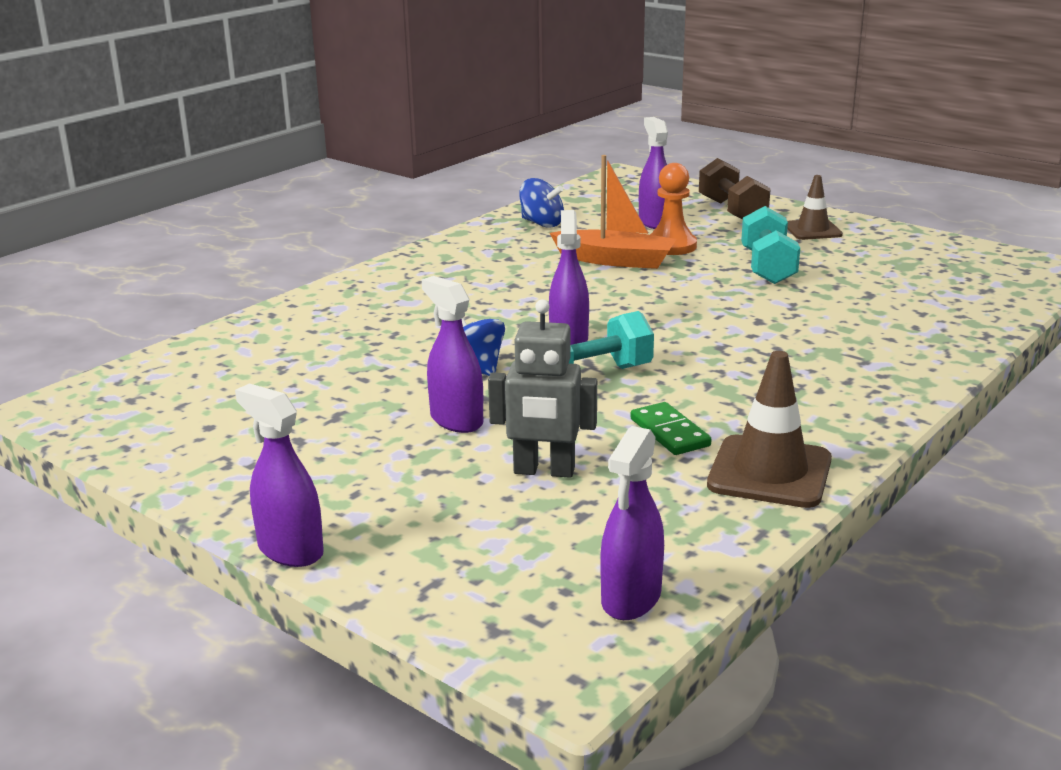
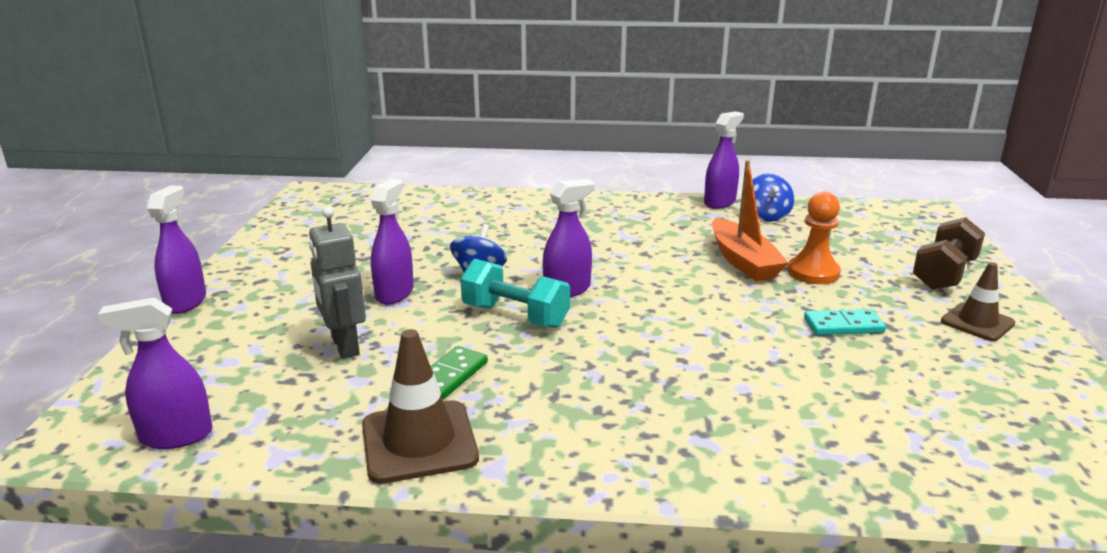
camera: 55 degrees right, 0 degrees up
(654, 222) = (851, 252): purple spray bottle -> purple spray bottle (719, 202)
(768, 267) = (843, 326): turquoise dumbbell -> turquoise domino

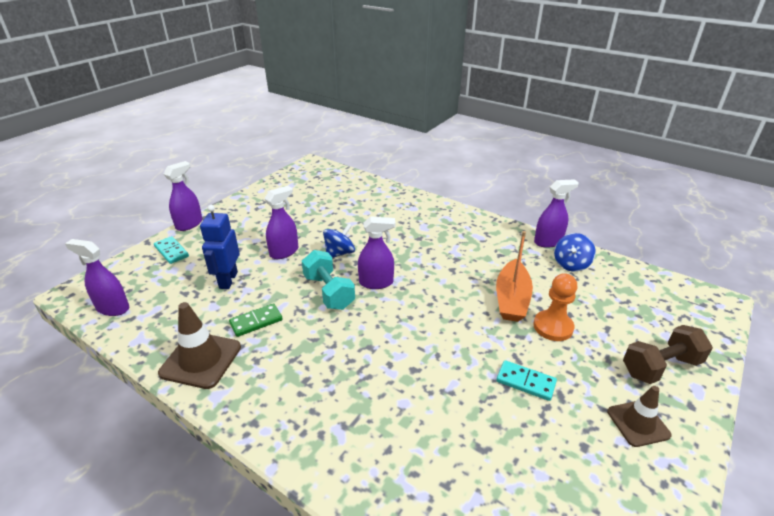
camera: 30 degrees right, 10 degrees up
(196, 341) = (171, 251): none -> turquoise domino
(344, 346) = (228, 280): grey robot -> blue robot

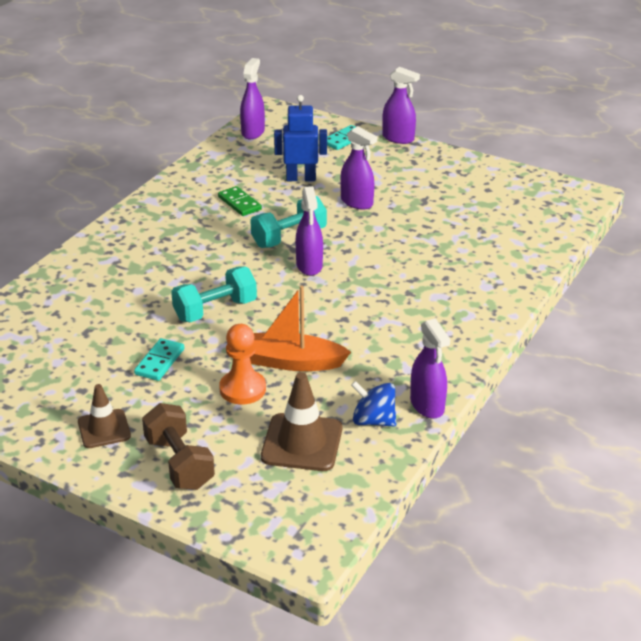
camera: 85 degrees right, 0 degrees up
(201, 360) = (189, 185): brown traffic cone -> brown traffic cone (302, 443)
(339, 253) = (362, 237): blue spinning top -> none
(441, 342) = (215, 310): none -> turquoise dumbbell

